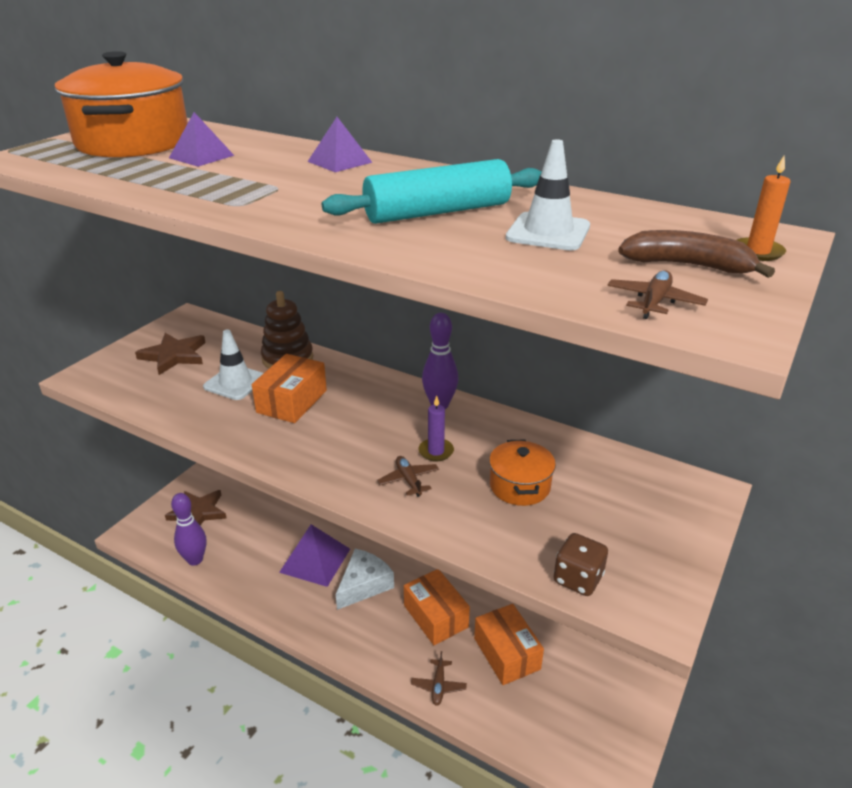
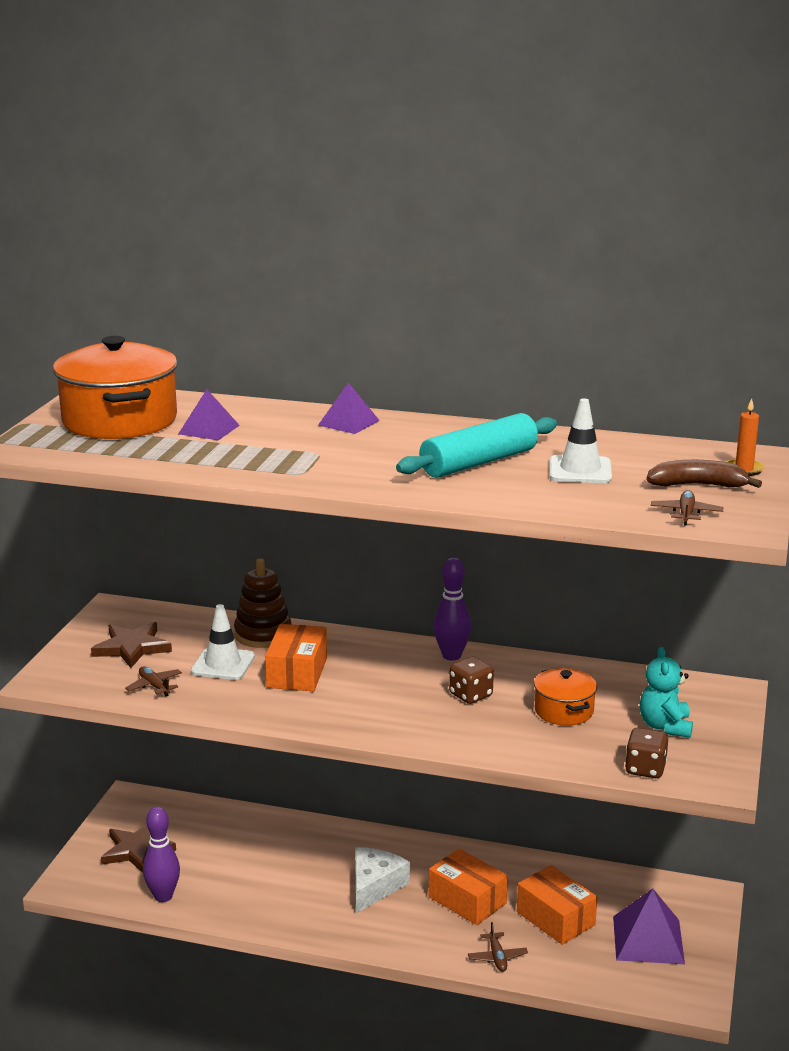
camera: 15 degrees left, 10 degrees down
(315, 560) = (306, 873): purple pyramid -> purple pyramid (648, 940)
(409, 480) = (458, 721): brown plane -> brown plane (154, 686)
(436, 451) = (470, 695): purple candle -> brown dice
(620, 525) = (665, 726): none -> turquoise teddy bear

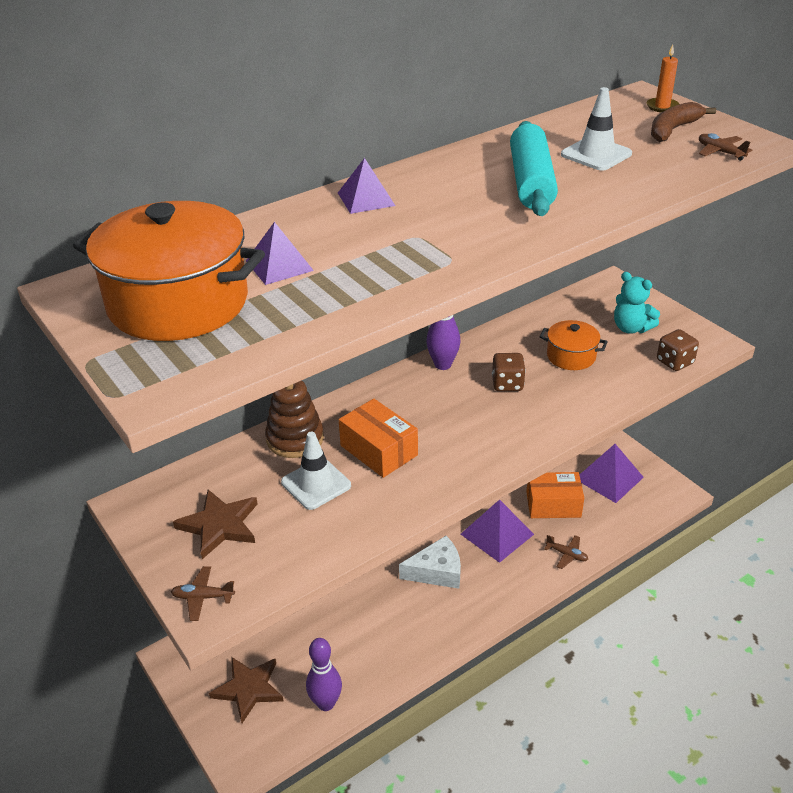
camera: 50 degrees left, 15 degrees up
(154, 686) = (304, 542): brown plane -> brown plane (203, 597)
(374, 886) = (437, 571): white cheese -> white cheese turned 105 degrees clockwise
(467, 900) = (497, 534): orange box -> purple pyramid

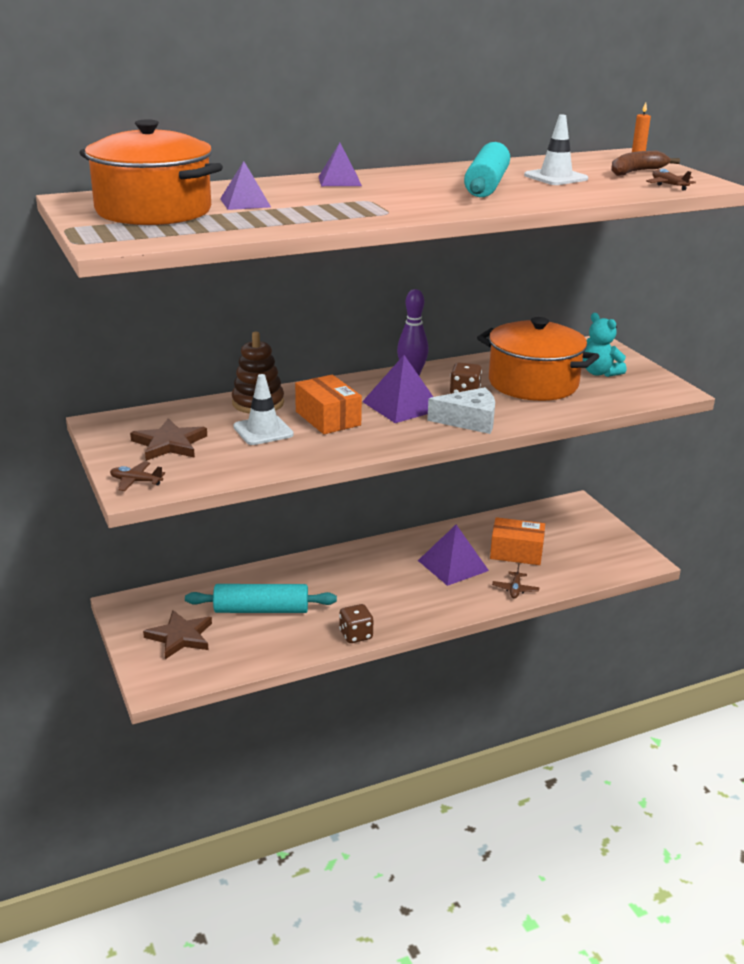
camera: 10 degrees right, 10 degrees down
(322, 634) = (261, 610): none -> turquoise rolling pin
(326, 703) = (246, 657): purple bowling pin -> none
(437, 571) = (385, 583): white cheese -> white cheese (469, 421)
(566, 554) = (515, 589): brown plane -> brown plane turned 60 degrees clockwise
(571, 356) = (533, 383): orange pot -> orange pot, size x1.95
(609, 478) = (579, 541): purple pyramid -> purple pyramid (402, 405)
(674, 362) = (630, 398): brown dice -> brown dice (356, 635)

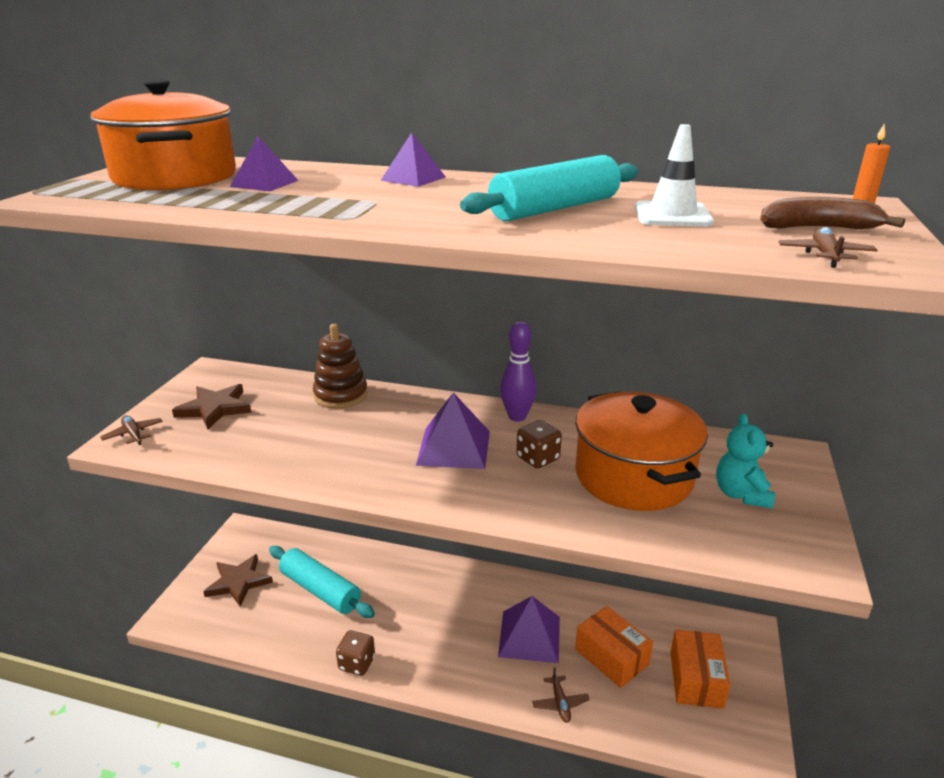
camera: 40 degrees right, 0 degrees up
(263, 431) = (297, 425): white traffic cone -> none
(328, 418) = (367, 434): orange box -> orange box (696, 679)
(469, 421) = (490, 495): white cheese -> none
(515, 589) = (560, 703): brown plane -> brown plane turned 60 degrees counterclockwise

